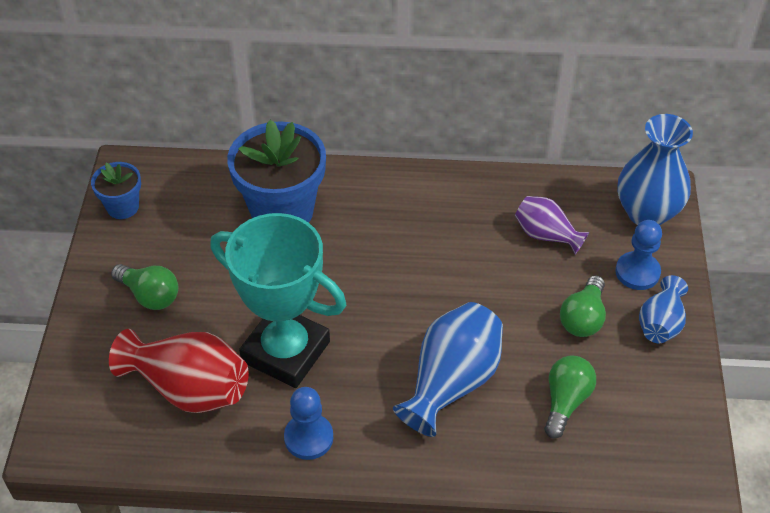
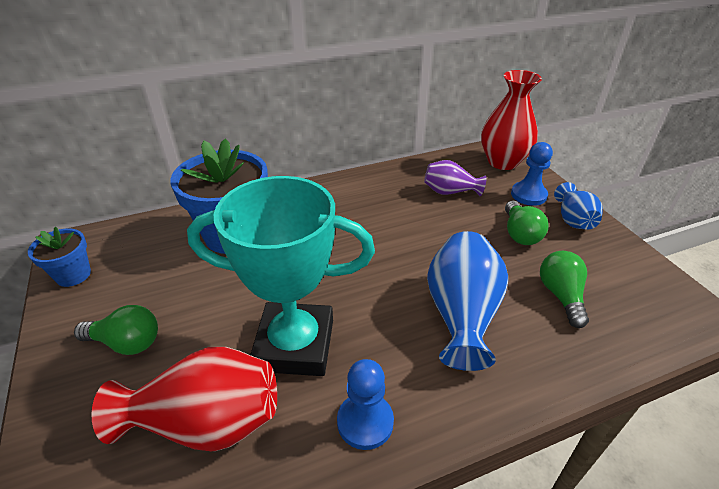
camera: 25 degrees left, 10 degrees down
(646, 213) = (502, 162): blue vase -> red vase

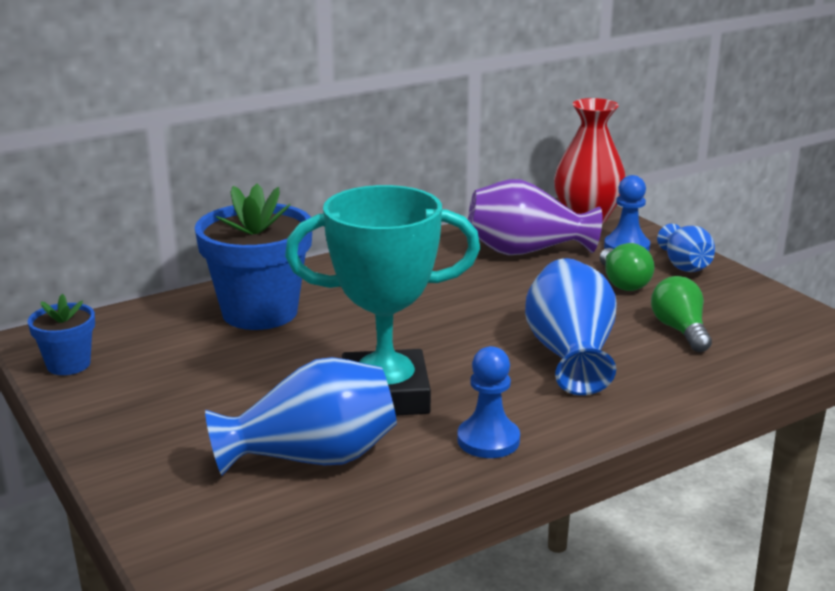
camera: 10 degrees left, 15 degrees down
(126, 343) = (179, 412): green light bulb -> none
(206, 422) = (312, 458): red vase -> blue vase
(450, 192) = (526, 251): purple vase -> purple vase, size x1.68

